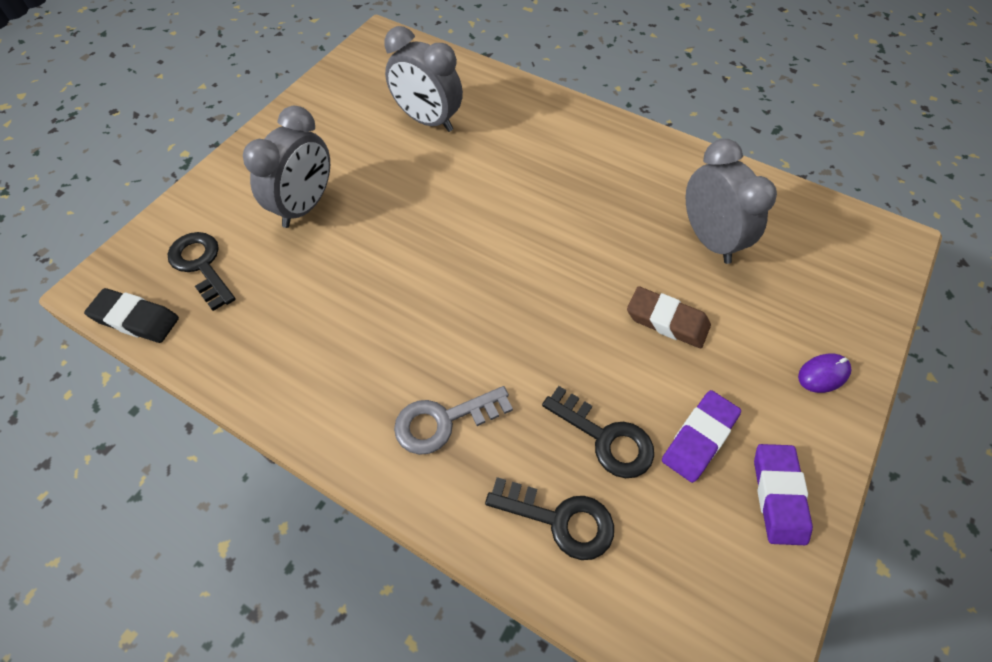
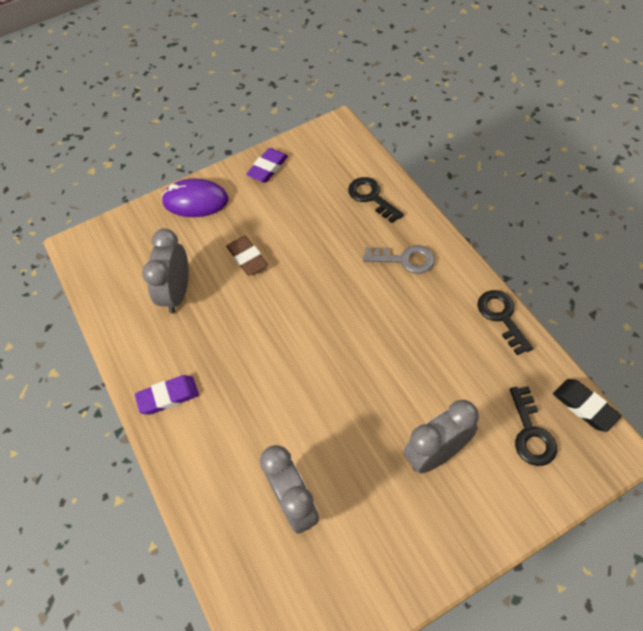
camera: 145 degrees left, 0 degrees up
(606, 438) = (326, 218): black key -> black key (501, 317)
(699, 438) = (282, 201): purple eraser -> purple eraser (168, 396)
(823, 374) = (195, 201): purple mouse -> purple mouse, size x2.01

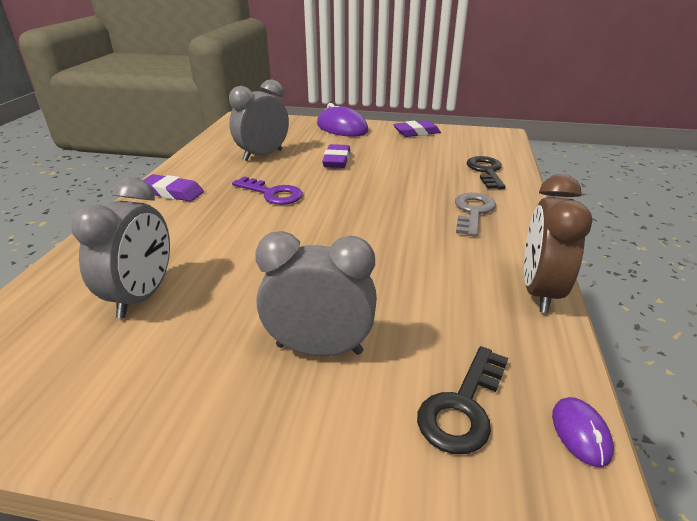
camera: 35 degrees right, 25 degrees down
(247, 258) = (336, 160): brown eraser -> purple eraser
(249, 339) = (272, 194): none -> purple key
(405, 259) = (473, 212): grey key -> grey key turned 120 degrees counterclockwise
(501, 317) = (539, 291): black key -> brown clock
(584, 407) = (581, 433): black eraser -> purple mouse

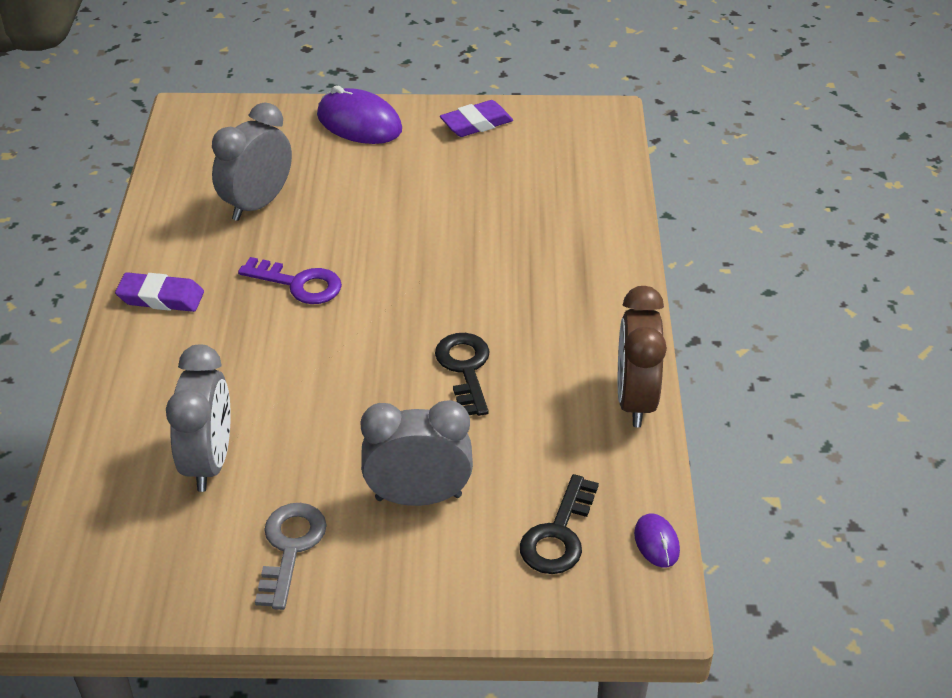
camera: 10 degrees left, 10 degrees up
(336, 160) = (369, 204): purple eraser -> none
(473, 212) = (564, 287): grey key -> grey key (290, 547)
(486, 171) = (580, 205): black key -> black key (465, 368)

